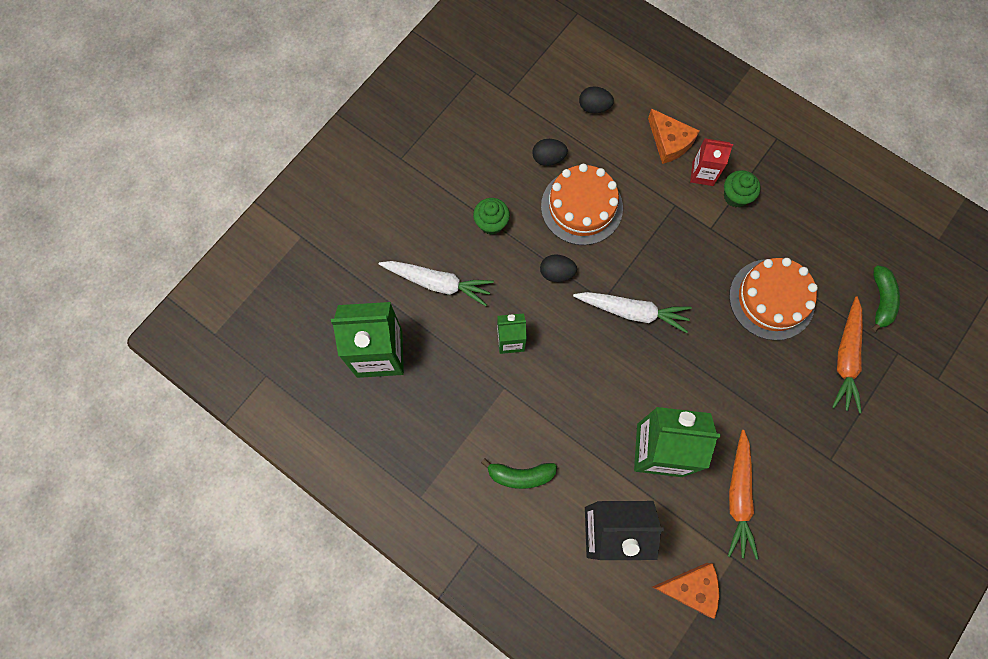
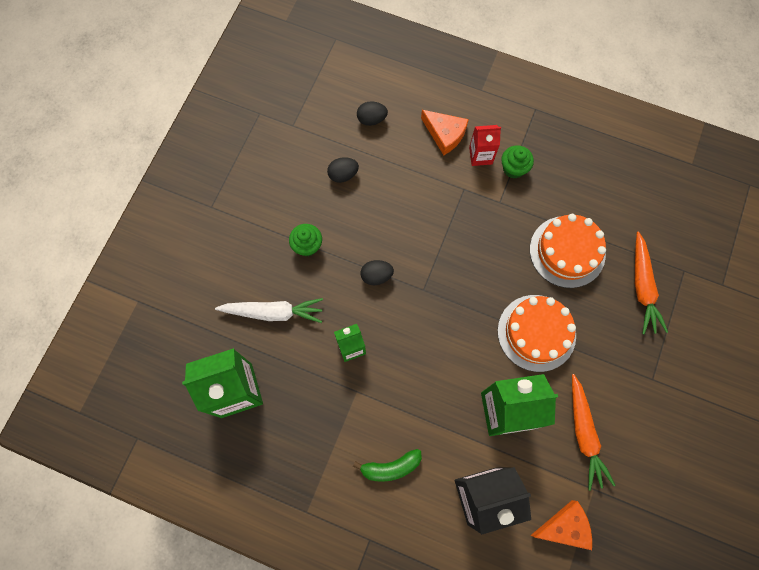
camera: 15 degrees left, 0 degrees up
(581, 207) = (383, 211): orange cake -> orange cake (536, 333)
(632, 312) = (451, 293): white carrot -> none
(881, 300) = (658, 229): green banana -> none

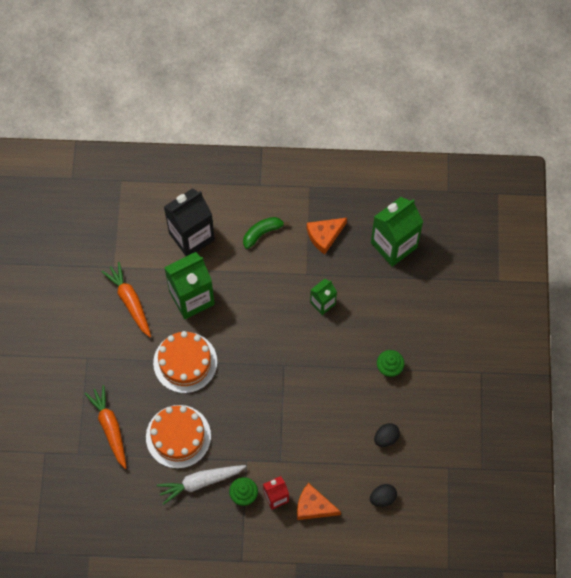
camera: 160 degrees right, 5 degrees down
(273, 312) = (392, 308): white carrot -> white carrot (200, 482)
(376, 276) = (324, 363): black egg -> none
(564, 527) = (128, 236): orange cheese -> orange cheese (324, 236)

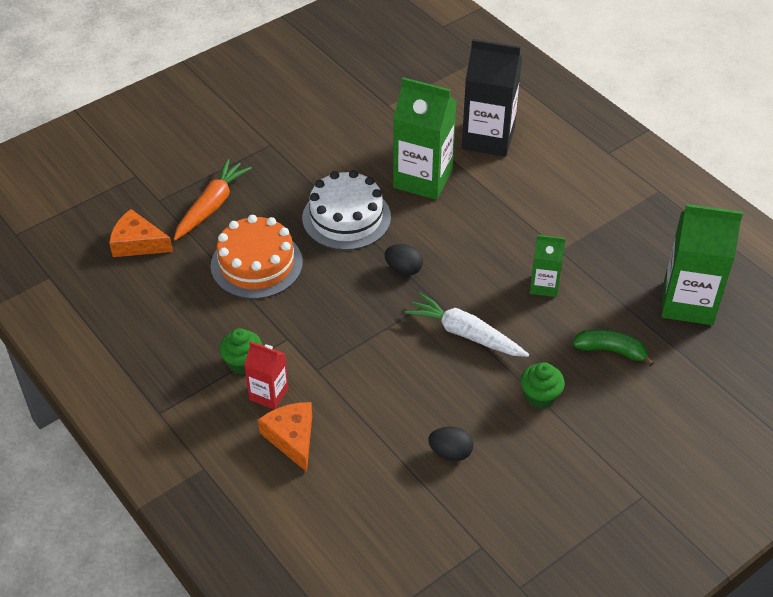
camera: 50 degrees right, 20 degrees down
(130, 301) = (365, 137): orange carrot -> none
(185, 362) = (346, 217): orange cake -> white cake
(200, 482) = (221, 315): white carrot -> white carrot (465, 334)
(262, 233) = (559, 187): green banana -> green banana (611, 350)
(324, 236) = (621, 237): orange cheese -> orange cheese (137, 243)
(382, 498) = (370, 502): black egg -> black egg (403, 269)

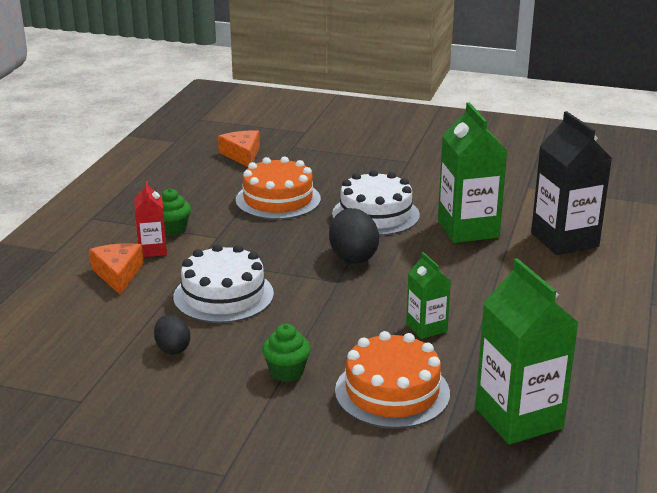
camera: 55 degrees right, 20 degrees down
(211, 206) = (313, 164): orange carrot -> none
(292, 438) = (118, 274): orange cheese -> orange cheese turned 45 degrees counterclockwise
(394, 382) = (223, 295): none -> white cake
(403, 269) = (353, 256): black egg -> black egg, size x1.62
(465, 334) = (316, 309): white carrot -> none
(611, 350) = (392, 392): green banana -> orange cake

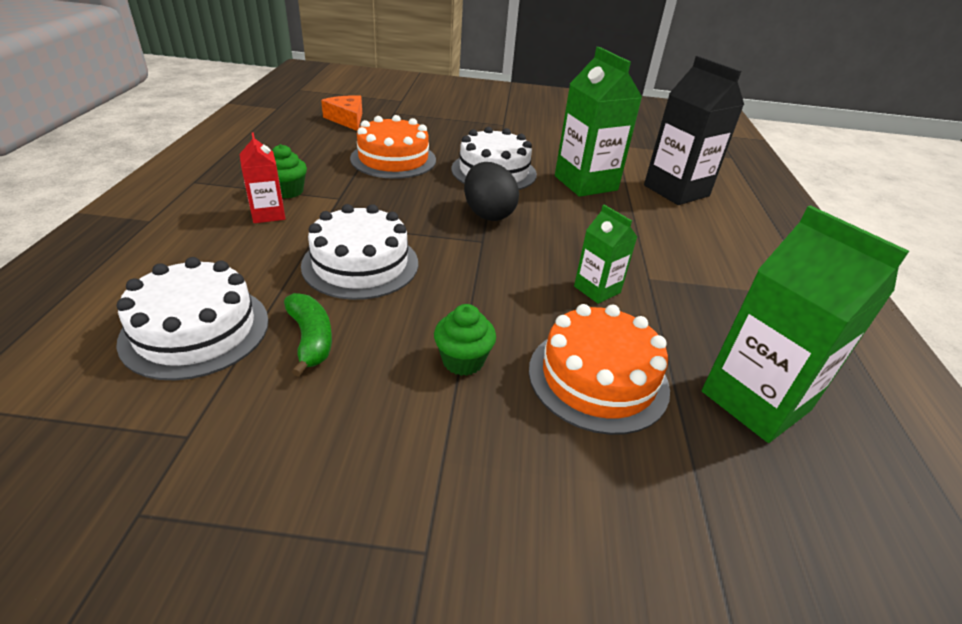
camera: 15 degrees left, 10 degrees up
(89, 336) = (196, 330): none -> white cake
(118, 274) = (229, 244): orange cheese -> none
(172, 348) = (311, 339): black egg -> green banana

